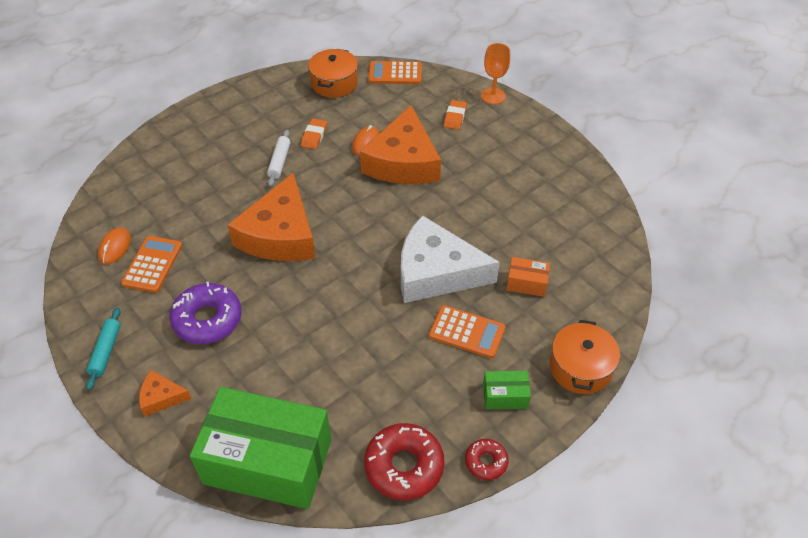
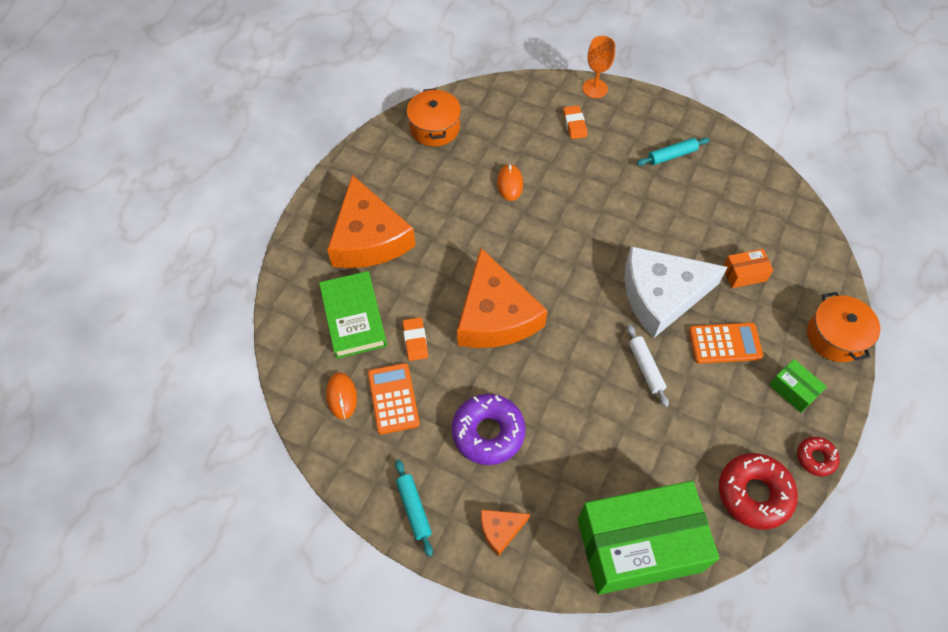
camera: 25 degrees left, 10 degrees up
(167, 195) = (353, 317): none -> green book
(279, 162) = (440, 236): white rolling pin -> white rolling pin (645, 368)
(314, 136) = (455, 195): orange eraser -> orange eraser (415, 340)
(395, 73) = (487, 95): orange calculator -> none
(403, 161) = (558, 191): orange cheese -> orange cheese (368, 238)
(505, 396) = (793, 390): green box -> green box turned 75 degrees clockwise
(526, 168) = (671, 155): none -> turquoise rolling pin

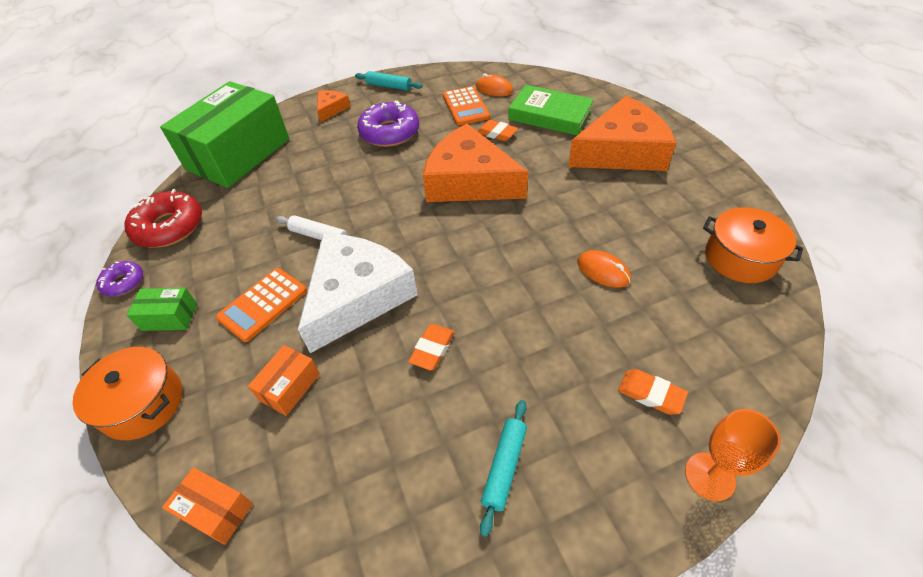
camera: 135 degrees right, 10 degrees down
(368, 238) = (621, 151): orange cheese -> orange cheese turned 135 degrees clockwise
(393, 398) = (465, 106): orange calculator -> orange calculator turned 45 degrees clockwise
(650, 227) = (432, 349): none -> orange eraser
(815, 458) = (123, 282): red donut -> purple donut
(818, 245) = (216, 510): none -> orange box

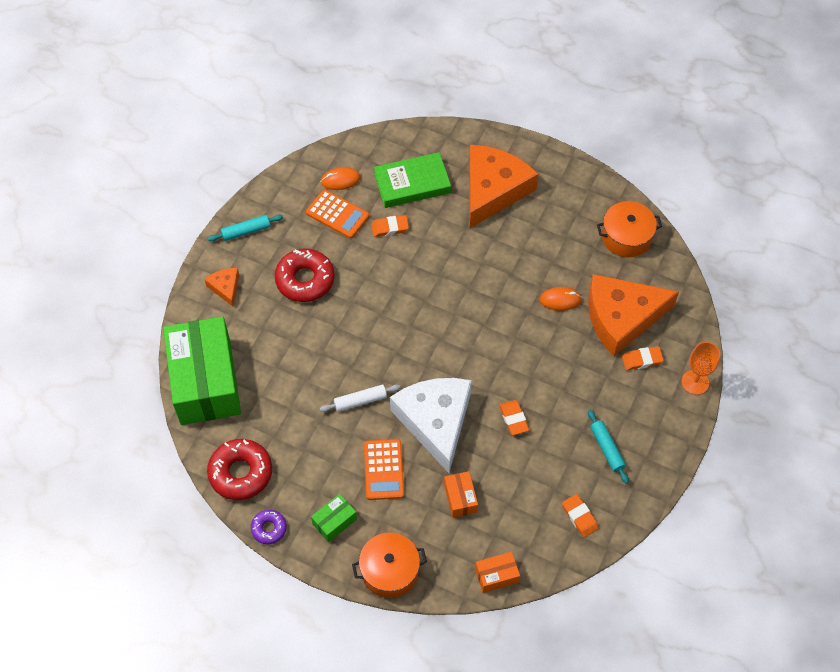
camera: 45 degrees left, 10 degrees up
(383, 527) = (579, 517): none -> orange eraser
(389, 132) = (305, 280): purple donut -> red donut
(469, 181) = (414, 286): orange cheese -> orange cheese (621, 317)

